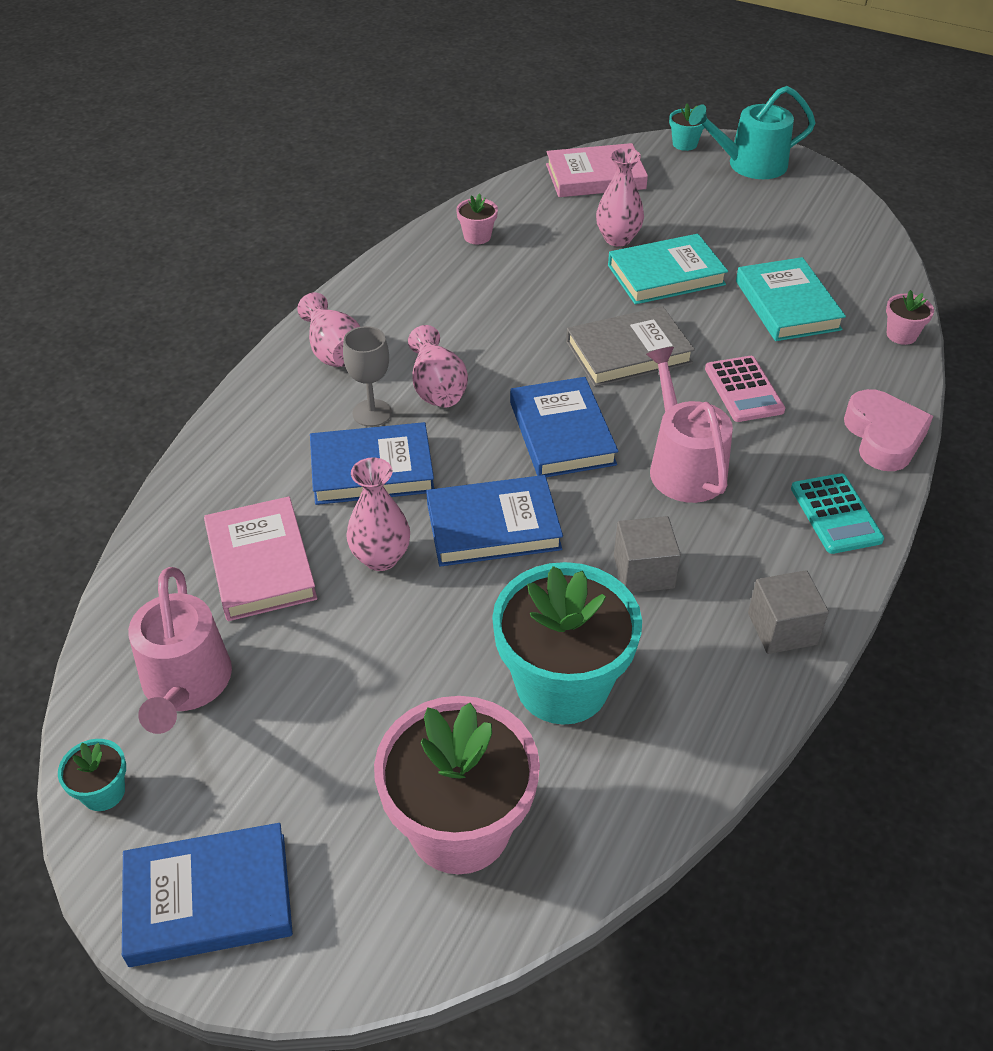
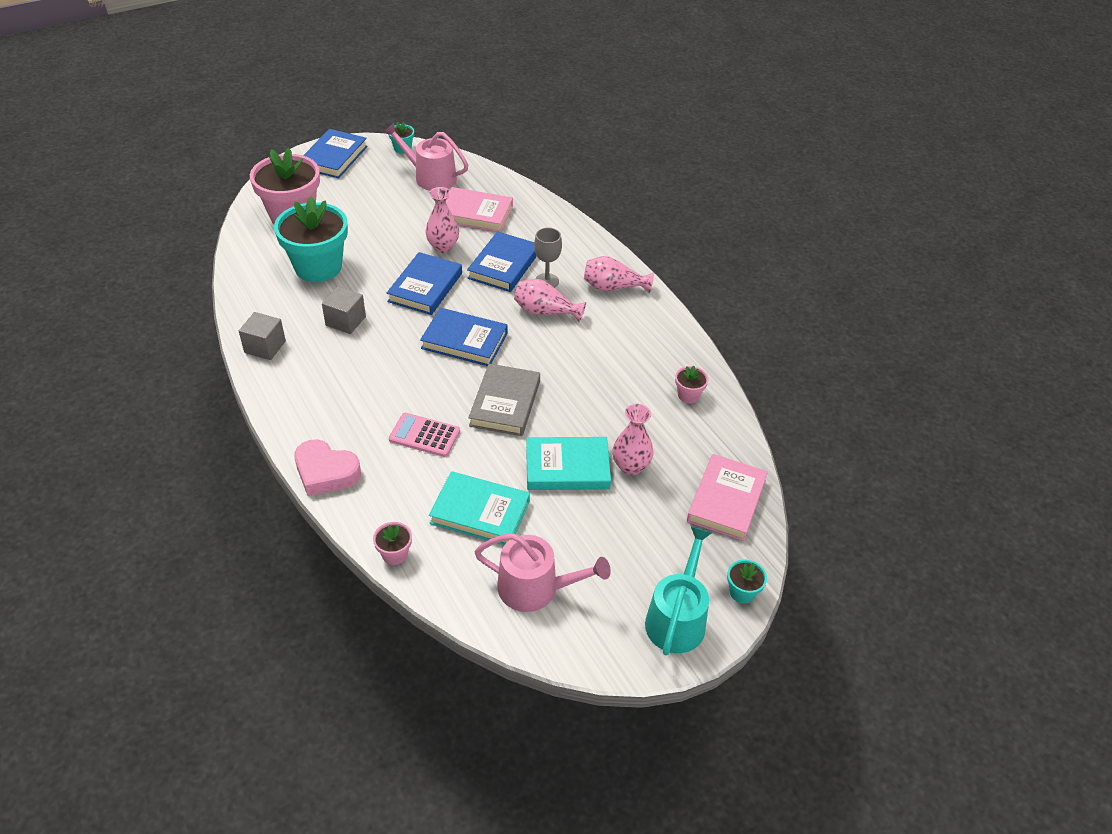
camera: 120 degrees right, 0 degrees up
(666, 275) = (567, 467): turquoise book -> turquoise book turned 75 degrees clockwise
(683, 466) = (393, 373): pink watering can -> pink watering can (535, 588)
(835, 514) = (300, 411): turquoise calculator -> none

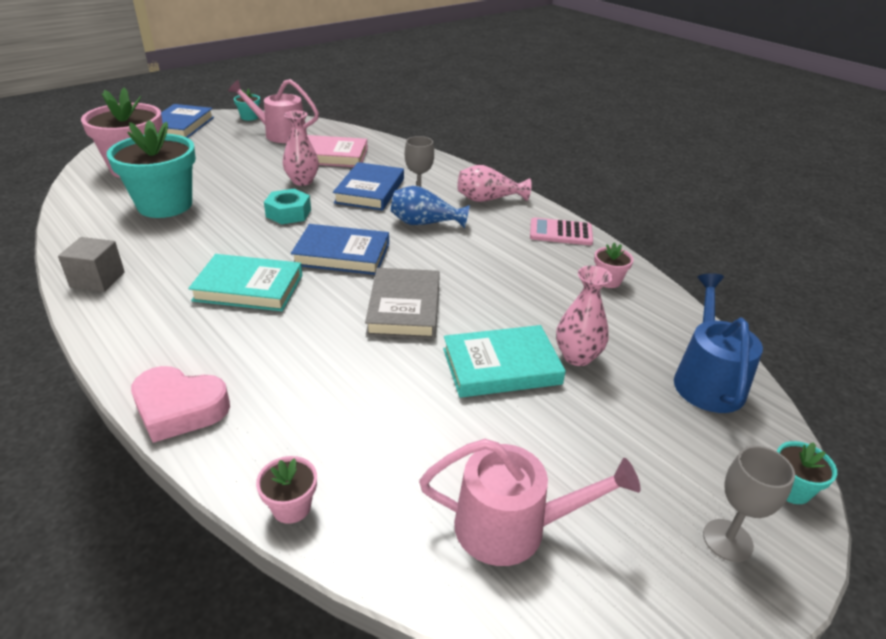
camera: 10 degrees left, 10 degrees down
(345, 321) = (199, 248): grey cube -> none
(424, 435) = (311, 351): pink calculator -> pink calculator (560, 232)
(425, 287) = (288, 213): blue book -> turquoise nut
(480, 512) = (404, 433): turquoise book -> turquoise book (248, 288)
(545, 312) = (425, 223): pink vase -> blue vase
(677, 618) = (727, 540): turquoise watering can -> grey goblet
(726, 500) = (707, 380): pink book -> blue watering can

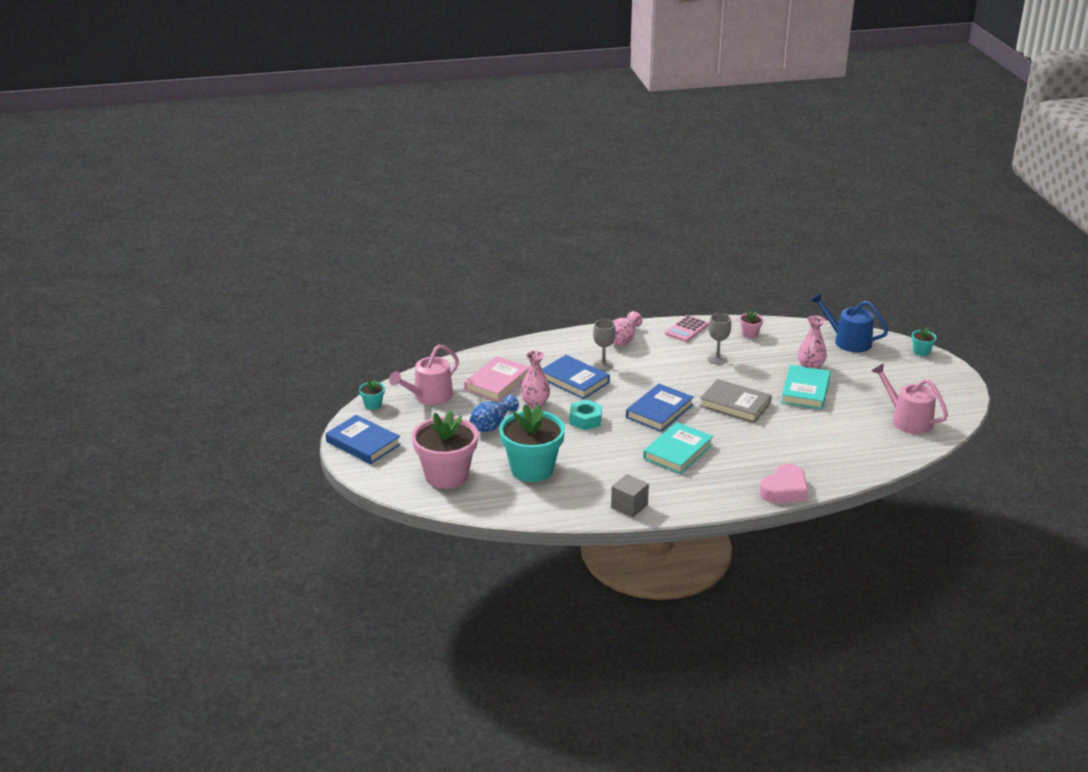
camera: 60 degrees left, 5 degrees down
(291, 507) = (869, 469): pink flower pot -> none
(425, 223) = (640, 372): blue vase -> blue vase (492, 425)
(512, 527) = (907, 420): pink watering can -> pink watering can turned 75 degrees counterclockwise
(727, 540) = (937, 376): grey goblet -> grey goblet (717, 359)

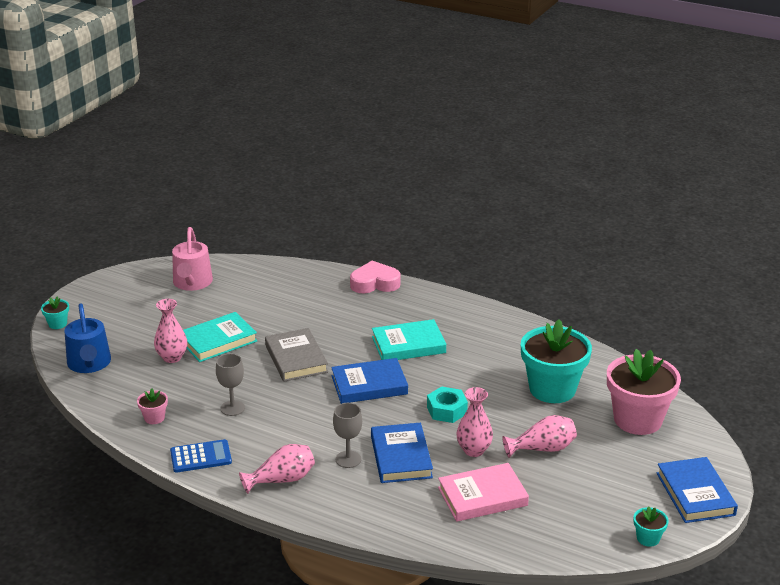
camera: 140 degrees left, 0 degrees up
(429, 396) = (574, 517): pink watering can -> none
(492, 425) = (542, 449): blue vase -> pink vase
(629, 506) = (508, 325): grey cube -> none
(686, 329) = (201, 457): pink calculator -> blue calculator

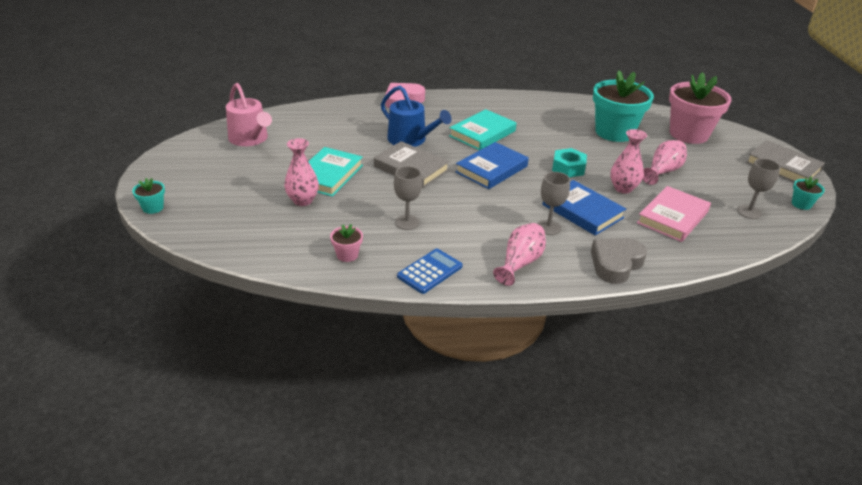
camera: 35 degrees left, 5 degrees up
(89, 364) = (227, 231): blue watering can -> blue watering can (410, 140)
(364, 515) = (615, 264): none -> grey heart
(573, 523) = (749, 212): none -> grey goblet
(695, 494) = (783, 167): blue book -> grey book

